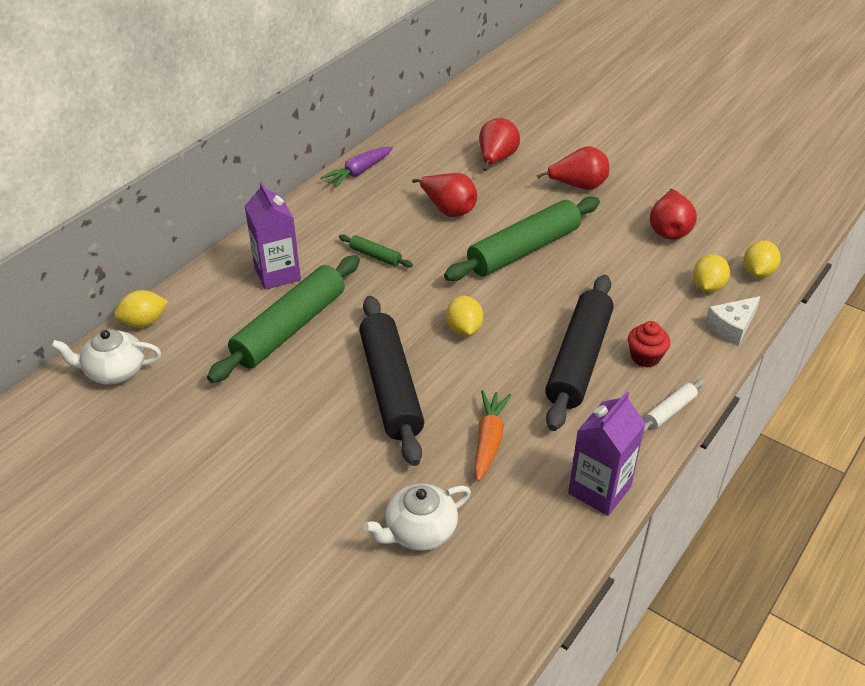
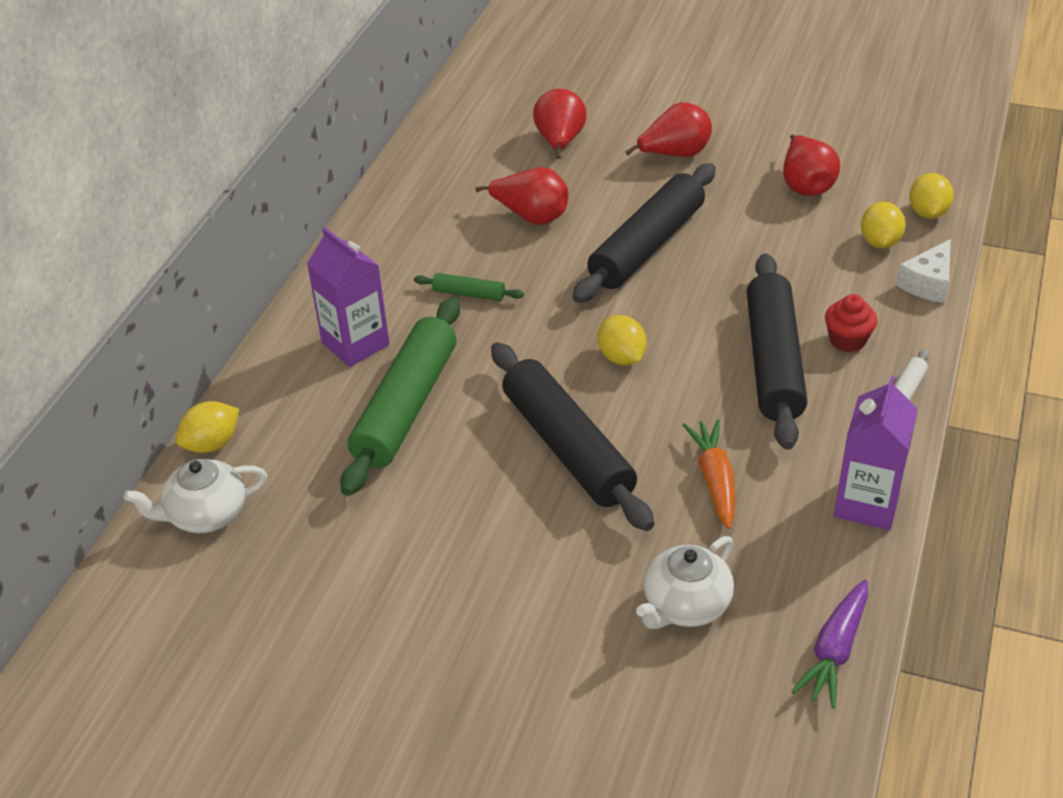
camera: 15 degrees left, 0 degrees up
(358, 172) = (394, 194): purple carrot -> purple carrot (834, 650)
(523, 250) = (646, 246): green rolling pin -> black rolling pin

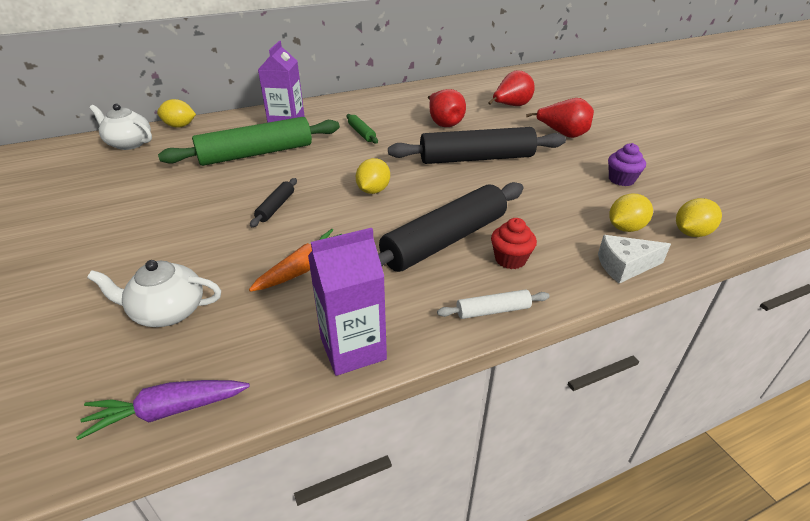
camera: 45 degrees right, 5 degrees down
(567, 447) = (276, 207): black rolling pin -> black rolling pin, size x0.43
(806, 185) = (621, 180): red pear -> purple cupcake

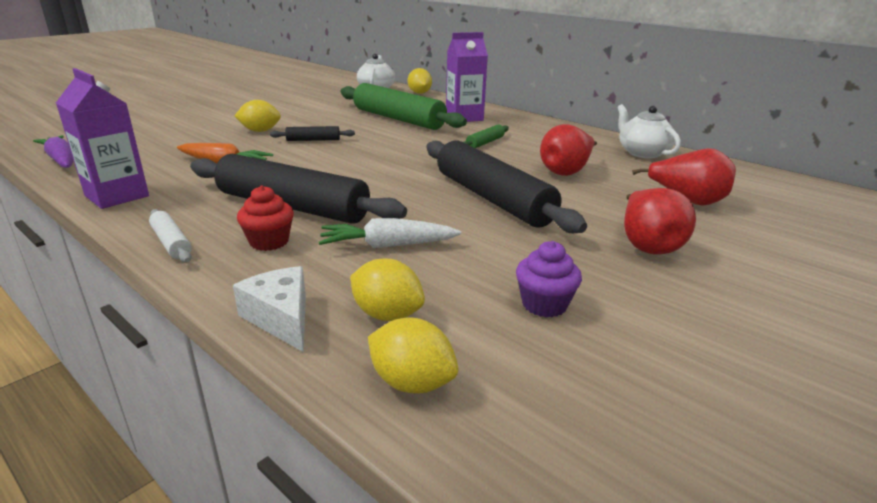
camera: 65 degrees right, 10 degrees down
(168, 311) = (163, 140): white teapot -> white teapot (642, 153)
(373, 190) = (369, 165): yellow lemon -> yellow lemon (260, 131)
(535, 211) = (387, 245): none -> white carrot

